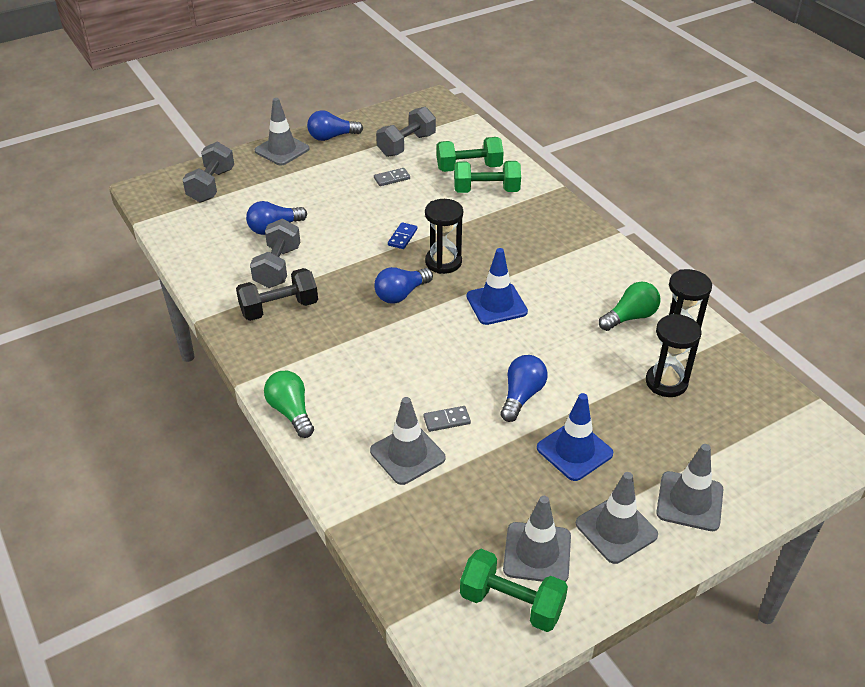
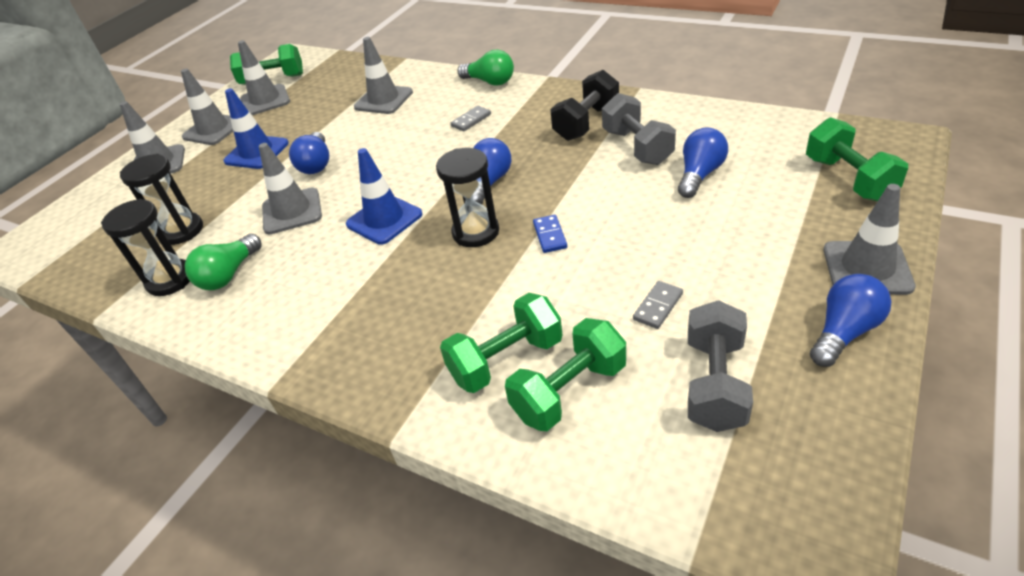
camera: 155 degrees right, 0 degrees up
(211, 185) = (848, 179): grey dumbbell -> green dumbbell
(447, 420) = (369, 126): grey domino -> grey domino (471, 120)
(564, 351) = (292, 211): none -> grey traffic cone

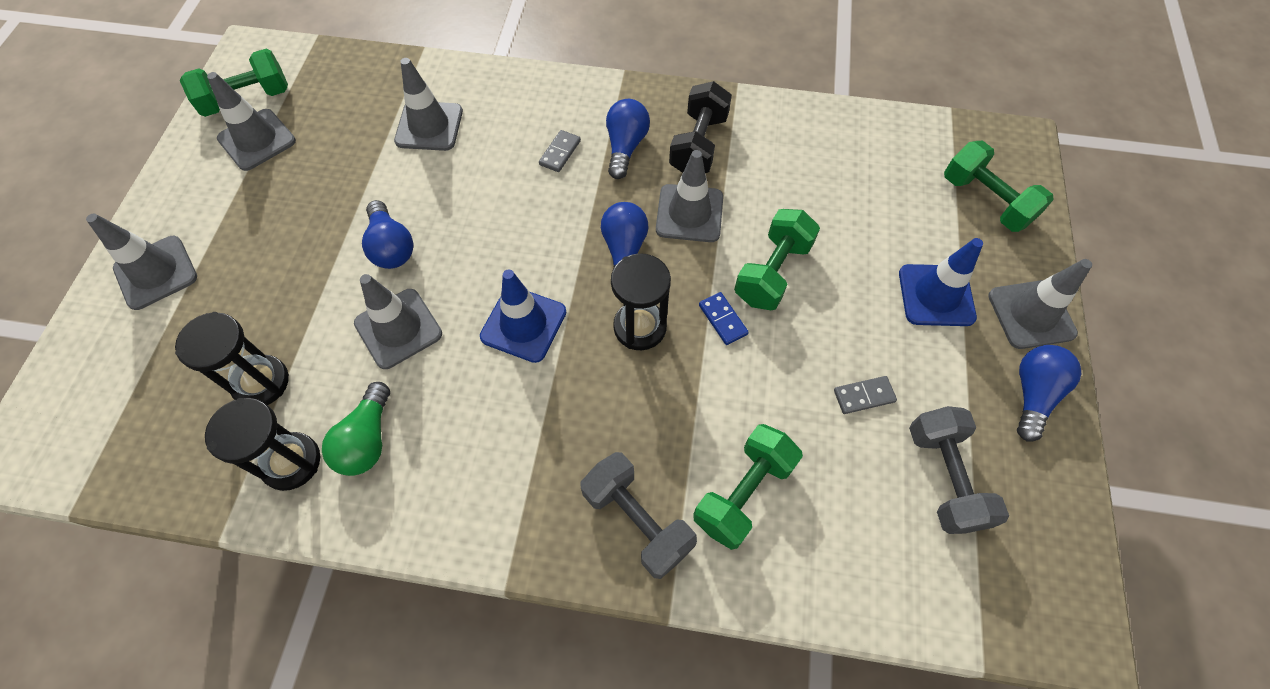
camera: 25 degrees left, 20 degrees up
(213, 130) = (206, 201): grey traffic cone -> grey traffic cone (689, 213)
(256, 152) = (295, 236): blue traffic cone -> blue traffic cone (936, 295)
(490, 82) = (555, 84): green light bulb -> none
(569, 391) = (819, 517): green dumbbell -> green dumbbell (772, 272)
(637, 147) = (767, 177): grey dumbbell -> grey dumbbell (637, 520)
(658, 306) = (864, 396): grey domino -> grey domino turned 60 degrees clockwise
(699, 175) = (845, 212): blue light bulb -> blue light bulb (625, 147)

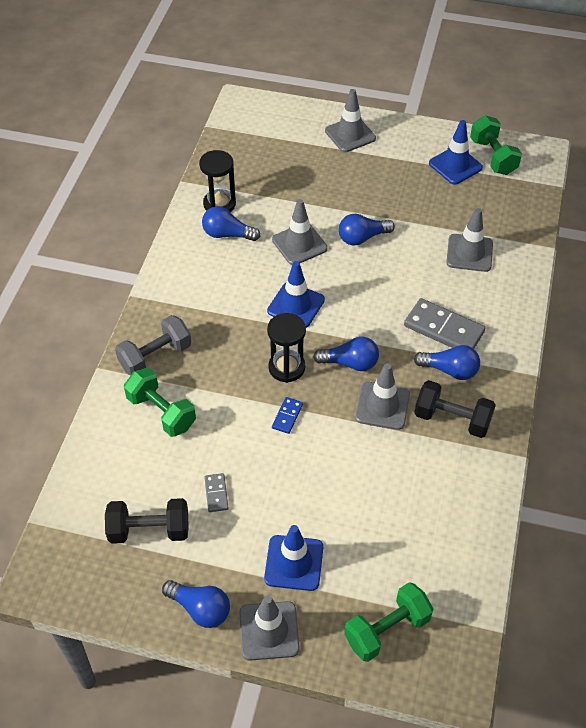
camera: 95 degrees right, 10 degrees down
(257, 140) = (455, 165): grey traffic cone -> blue traffic cone
(261, 382) = (270, 187): black hourglass -> none
(367, 439) = (227, 234): green light bulb -> blue light bulb
(560, 153) = (444, 329): grey domino -> grey domino, size x2.04
(723, 319) = (287, 416): blue domino -> blue domino turned 45 degrees counterclockwise
(772, 272) = (324, 453): green dumbbell -> none
(944, 477) = (149, 530): grey dumbbell -> black dumbbell

